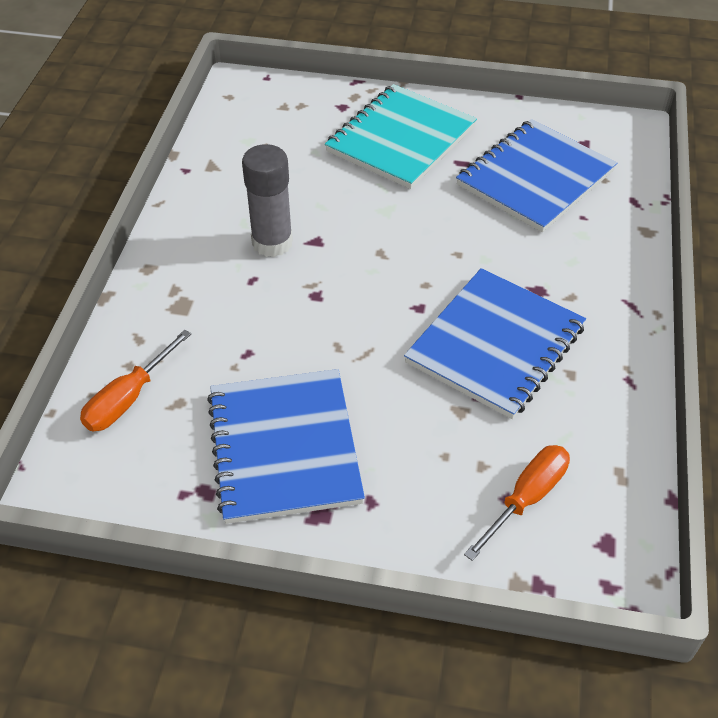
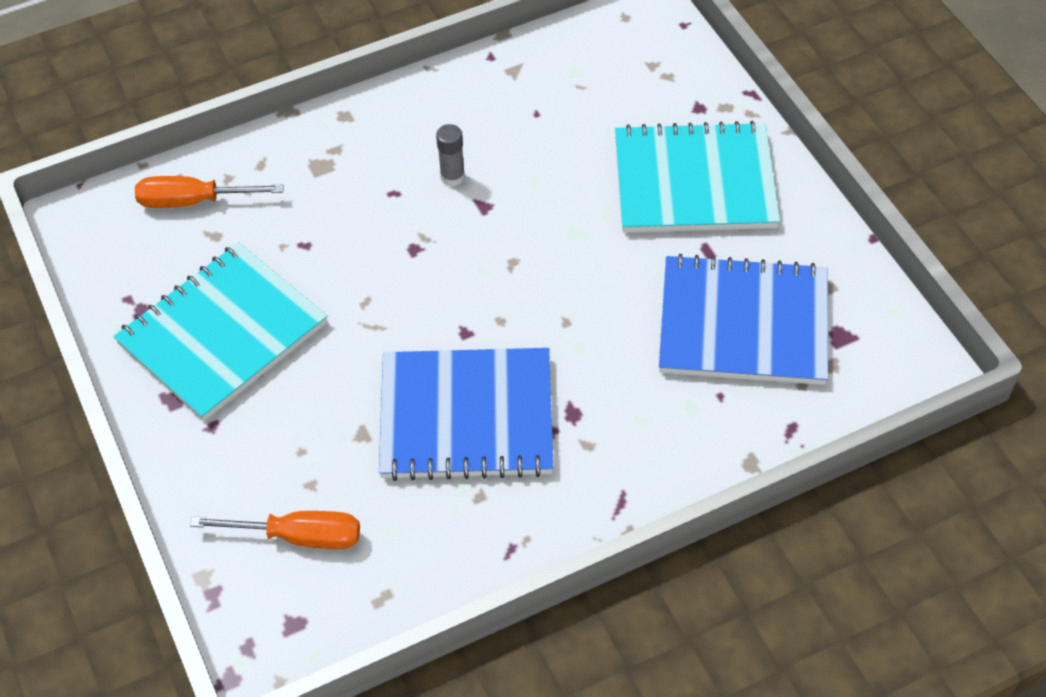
camera: 55 degrees right, 5 degrees up
(272, 242) = (452, 177): grey glue stick -> grey glue stick, size x0.53
(284, 447) = (223, 334): blue notebook -> turquoise notebook

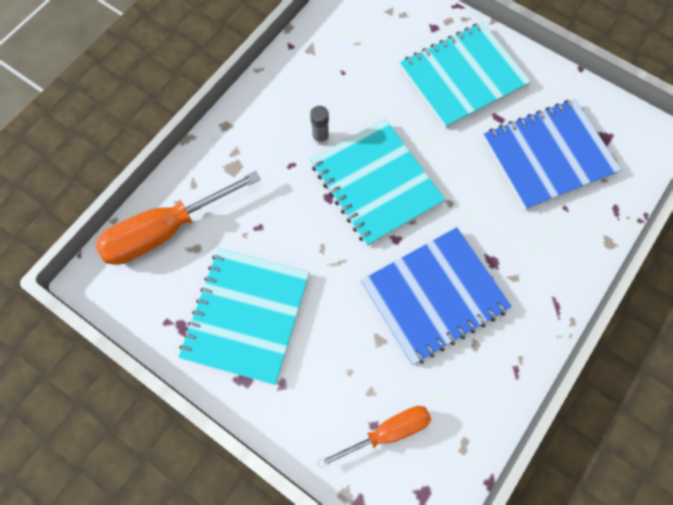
camera: 30 degrees left, 15 degrees up
(193, 201) = (166, 231): orange screwdriver -> orange screwdriver, size x1.61
(485, 258) = (376, 183): none -> turquoise notebook

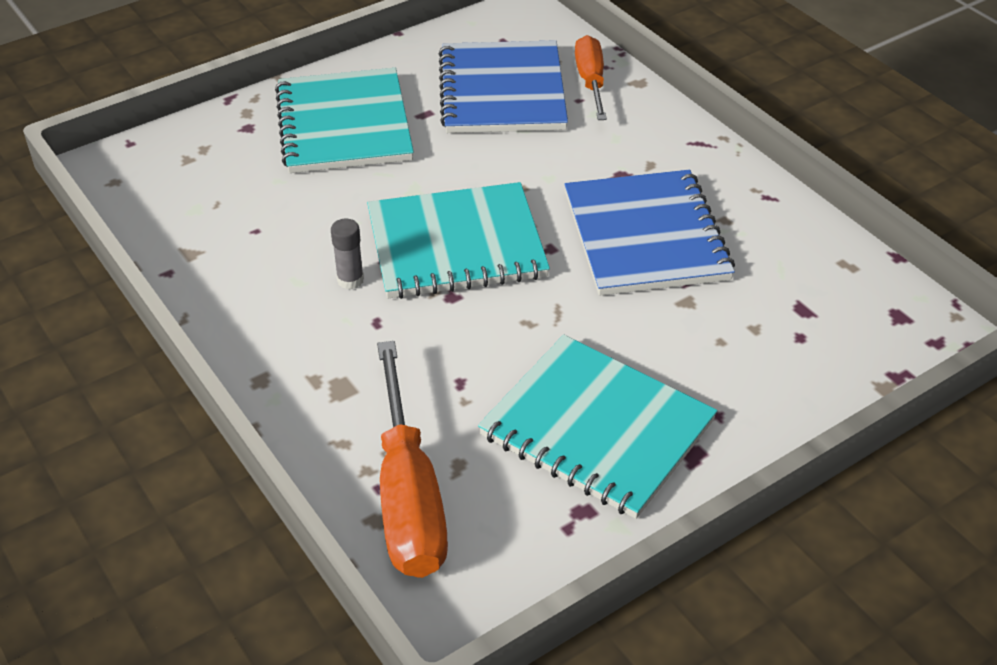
camera: 70 degrees left, 25 degrees down
(387, 432) = (813, 327): orange screwdriver -> orange screwdriver (591, 82)

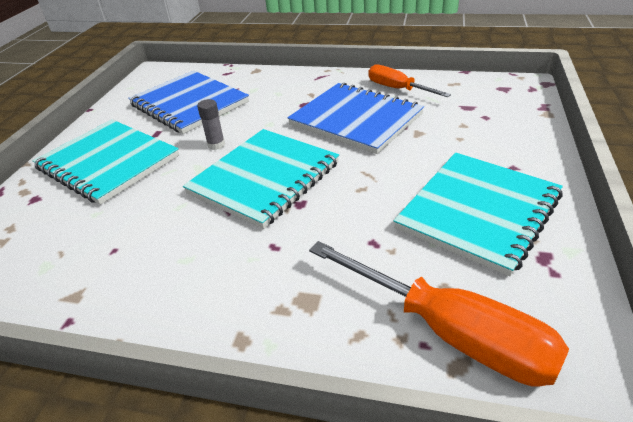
camera: 40 degrees left, 5 degrees down
(350, 280) = (223, 235): grey glue stick -> grey glue stick (216, 145)
(591, 82) = (232, 80): orange screwdriver -> orange screwdriver (397, 89)
(597, 428) = (478, 212): turquoise notebook -> turquoise notebook turned 45 degrees counterclockwise

